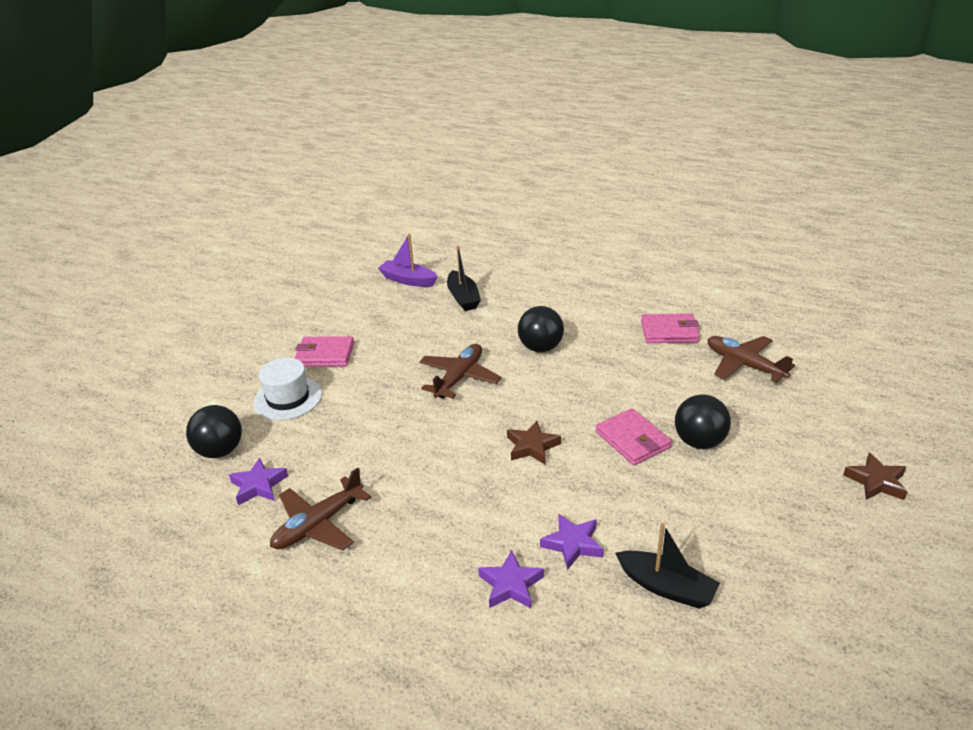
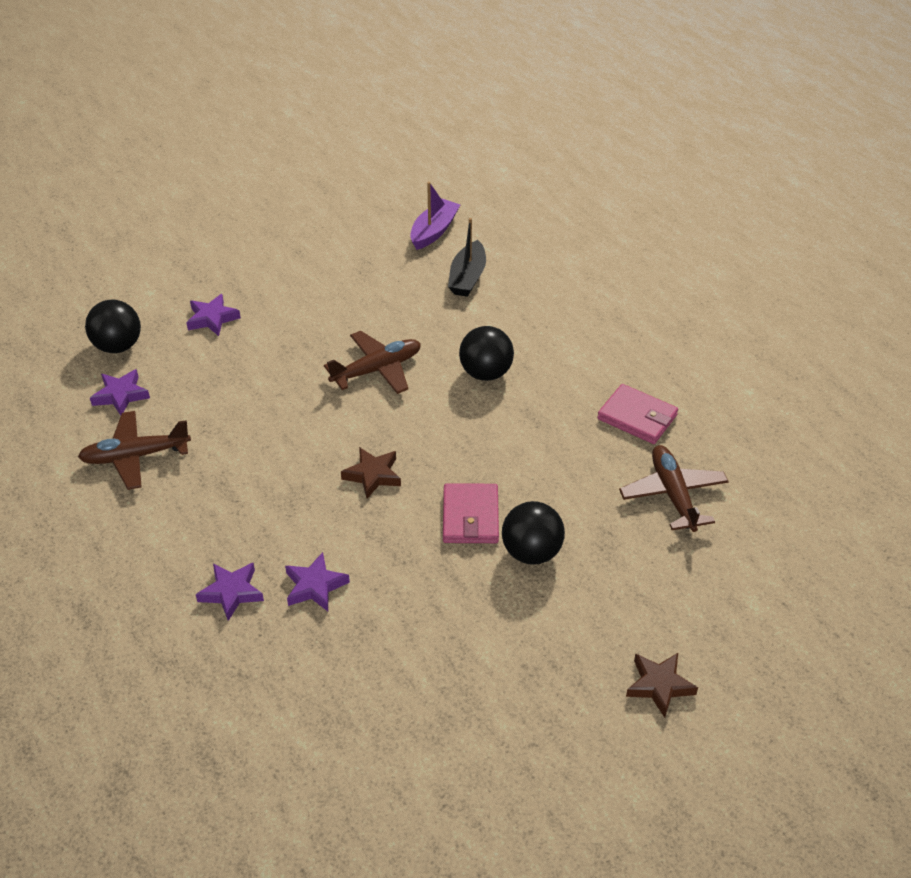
camera: 30 degrees right, 10 degrees up
(288, 398) = (212, 318): white hat -> purple star
(325, 355) = (282, 286): pink wallet -> none
(408, 280) = (434, 231): purple boat -> purple boat turned 60 degrees clockwise
(666, 587) = (352, 667): black boat -> none

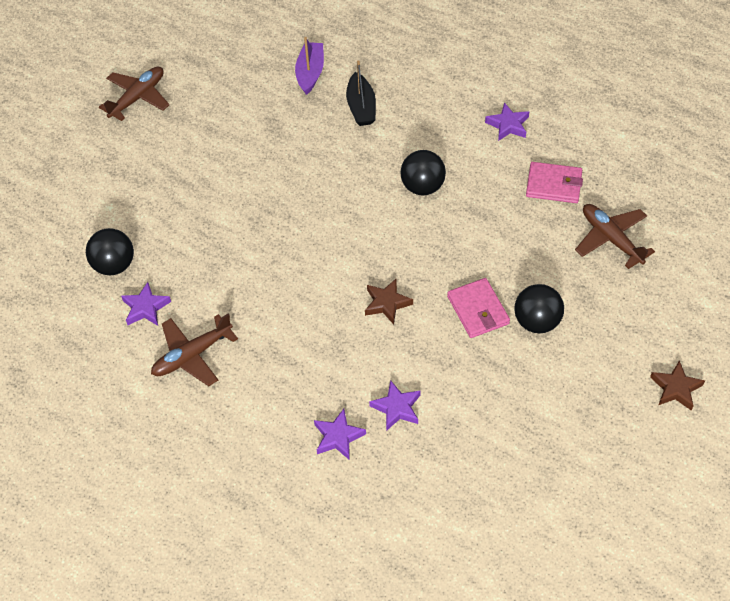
camera: 20 degrees left, 10 degrees up
(212, 318) = (177, 213): purple star -> purple star (508, 125)
(377, 370) = (337, 213): brown plane -> brown plane (138, 98)

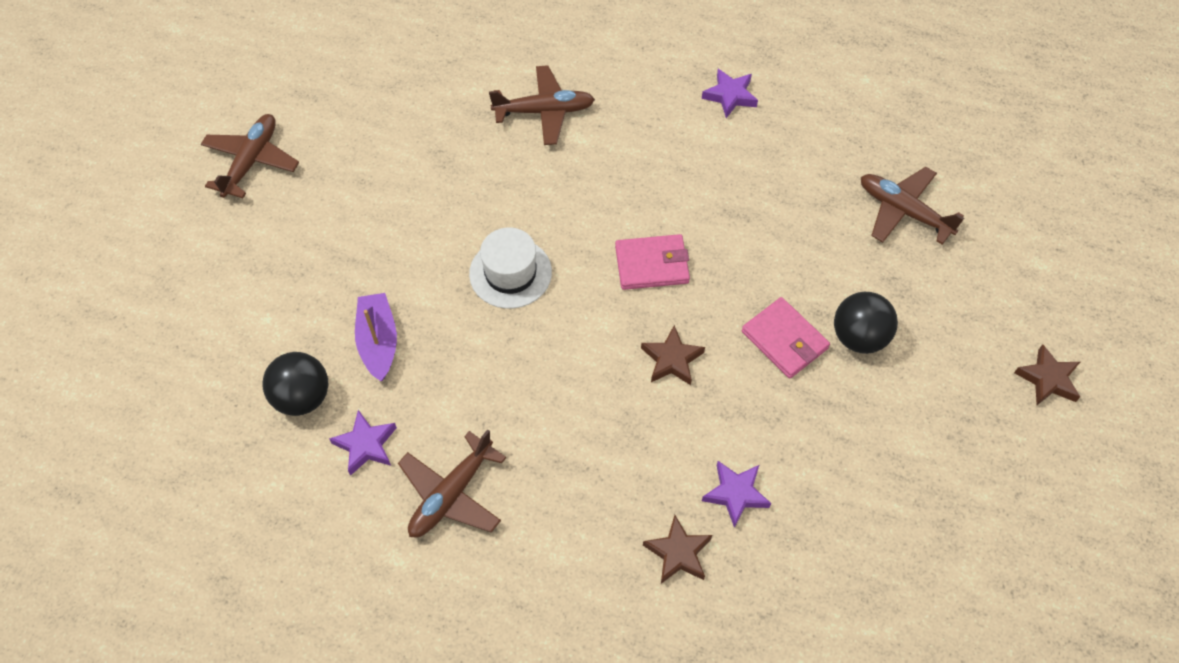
camera: 20 degrees left, 5 degrees up
(292, 215) = (510, 273): none -> white hat
(310, 73) = (464, 81): purple boat -> purple boat (378, 342)
(338, 437) = (678, 553): purple star -> brown star
(361, 107) = (544, 111): black boat -> brown plane
(422, 187) = (658, 197): black ball -> none
(553, 185) = (812, 159): pink wallet -> pink wallet (652, 265)

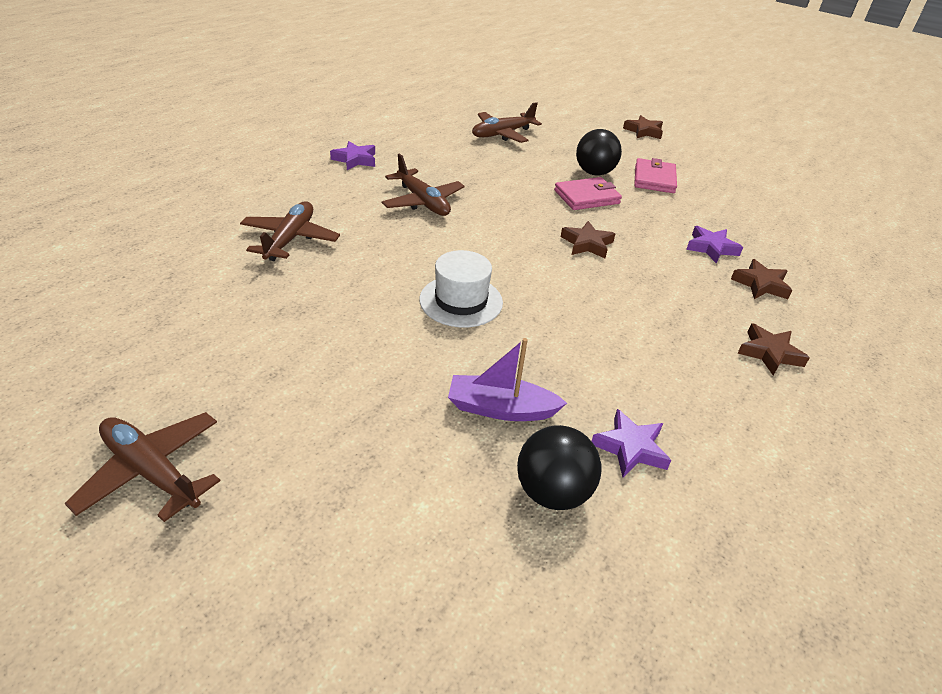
camera: 75 degrees left, 20 degrees down
(451, 494) = (698, 396): brown plane -> brown plane (423, 202)
(545, 561) = (769, 353): none -> brown star
(652, 265) = (493, 230): pink wallet -> pink wallet (654, 179)

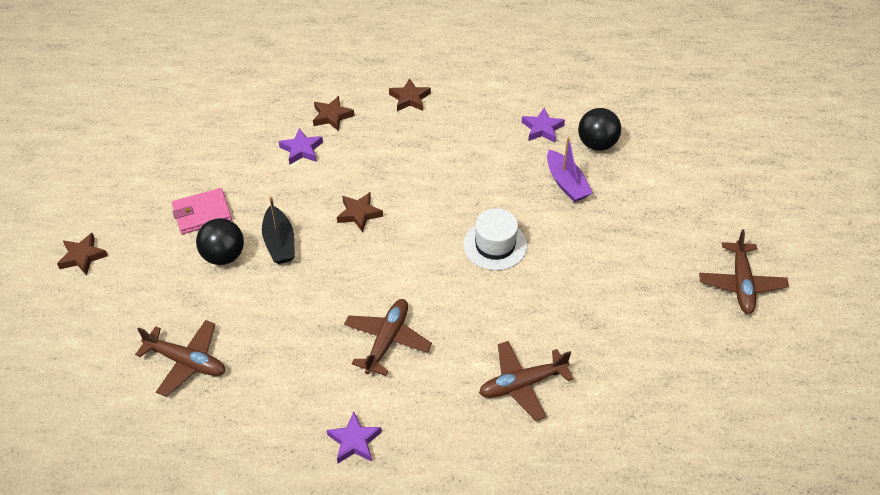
camera: 120 degrees left, 10 degrees up
(586, 197) = (279, 242): pink wallet -> black boat

